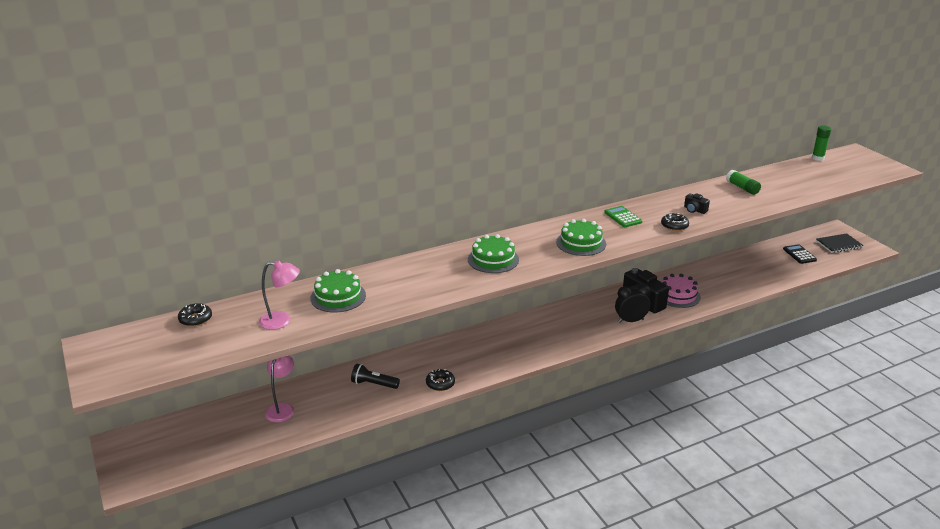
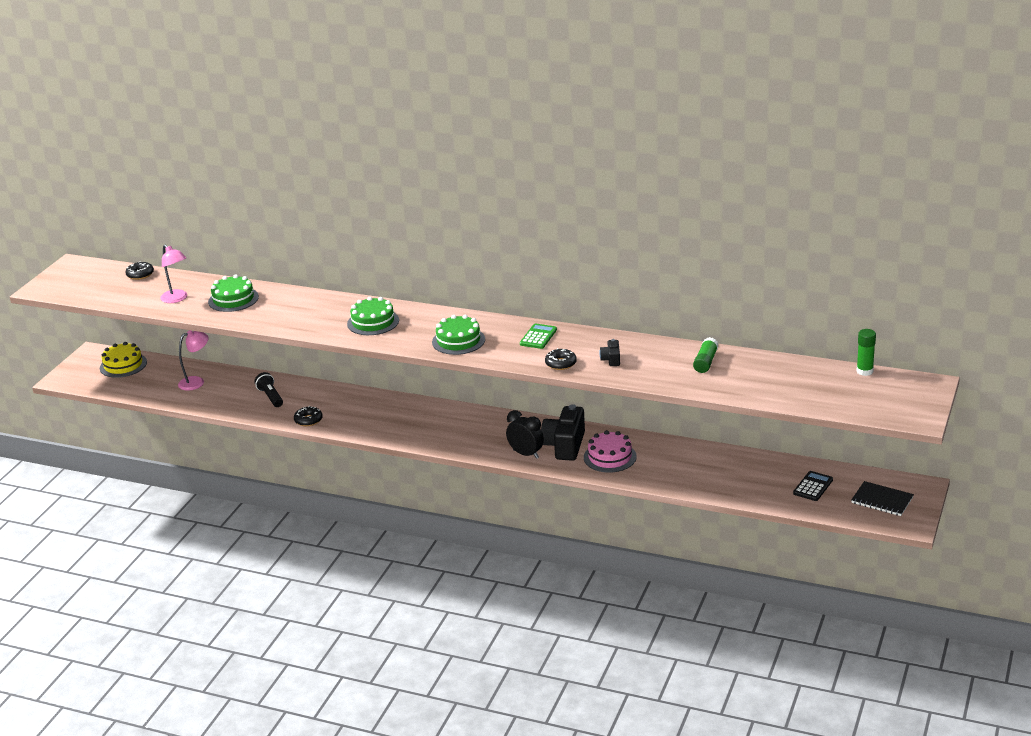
camera: 50 degrees right, 0 degrees up
(176, 434) = (123, 365): none -> yellow cake

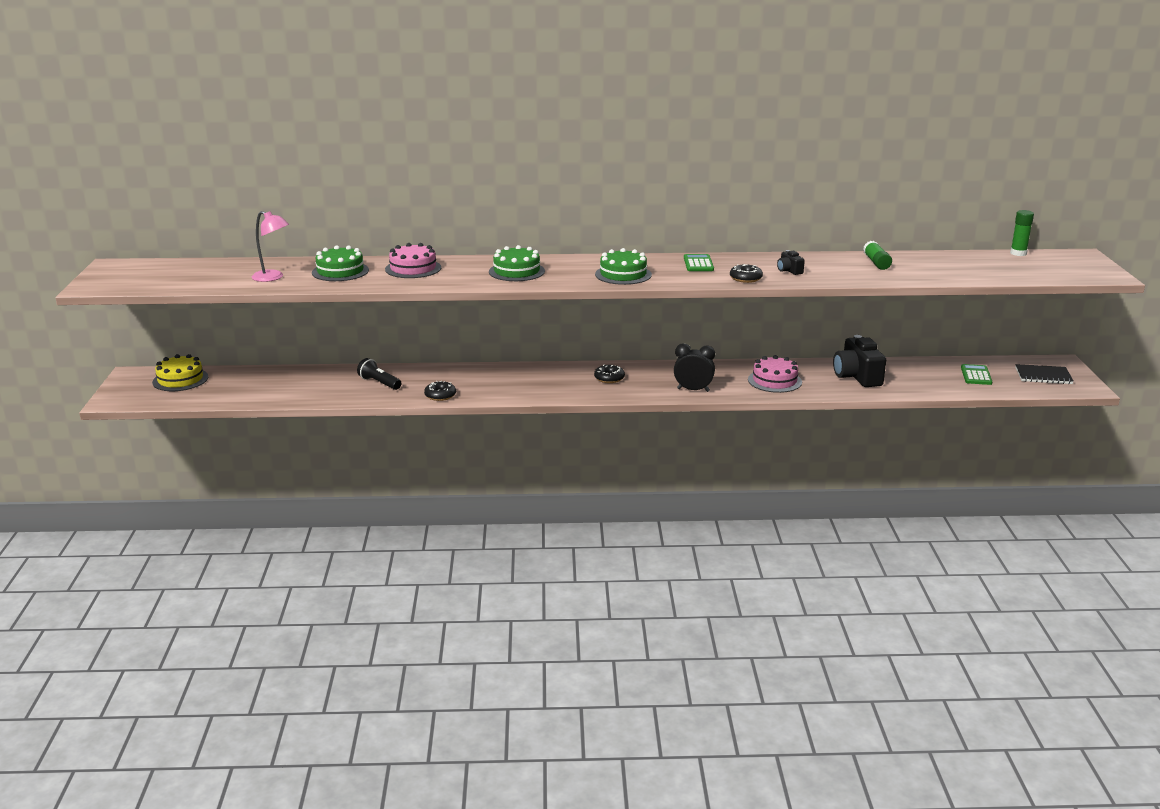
camera: 25 degrees left, 5 degrees down
(140, 274) = (207, 265): black donut -> black donut (609, 378)
(196, 382) = (282, 382): pink lamp -> none
(293, 305) = (413, 268): none -> pink cake
(565, 445) = (723, 378): black camera -> black camera (857, 376)
(813, 487) = (976, 375): black calculator -> green calculator

